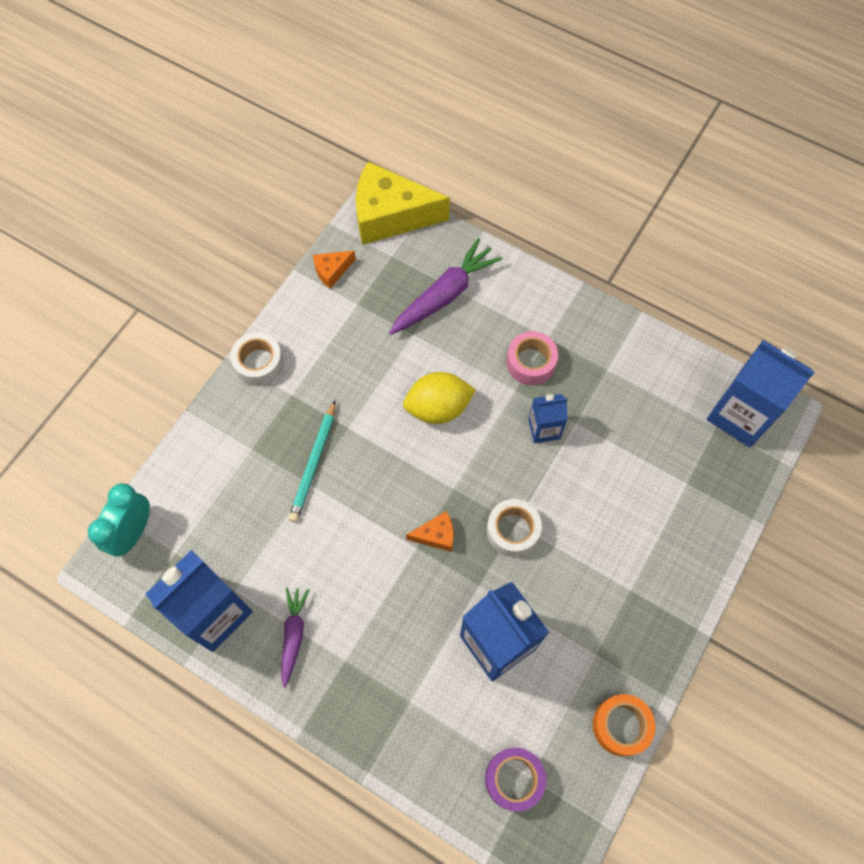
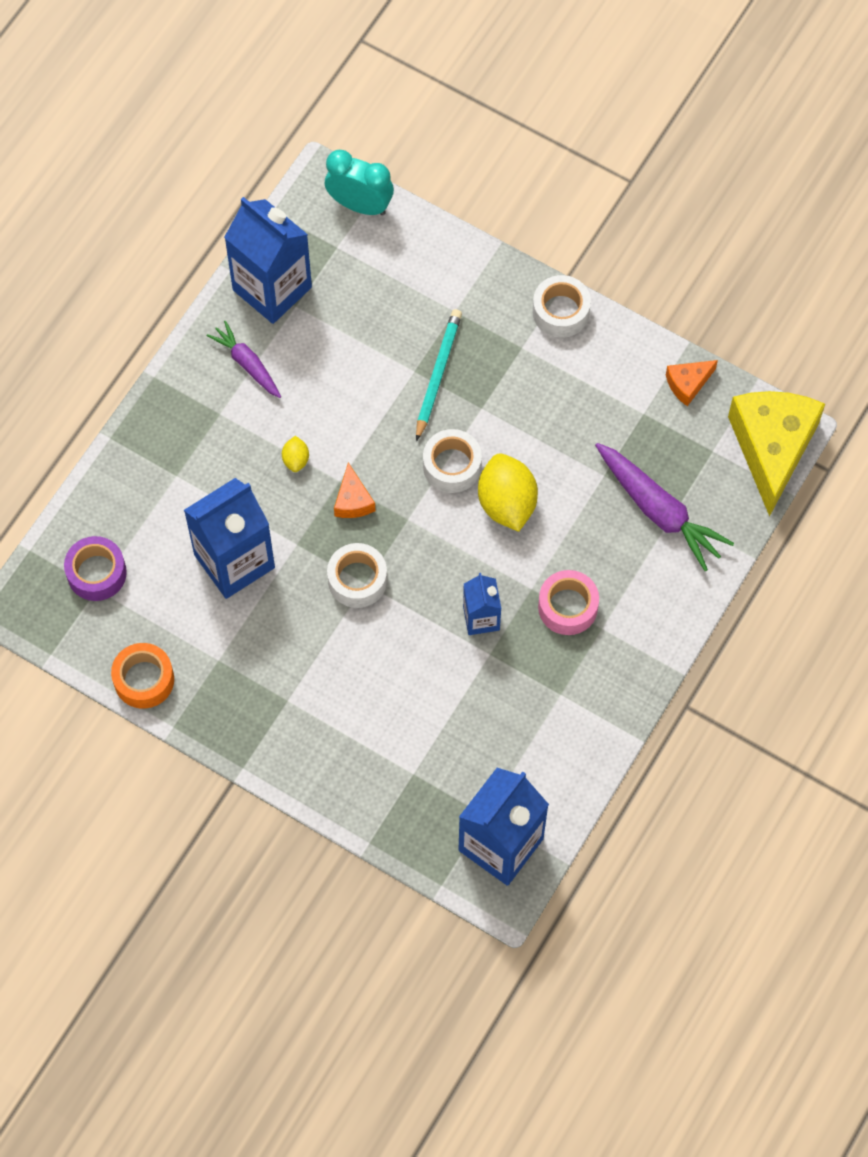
camera: 90 degrees right, 0 degrees up
(293, 635) = (247, 364): purple carrot -> purple carrot turned 135 degrees counterclockwise
(314, 463) = (438, 374): turquoise pencil -> turquoise pencil turned 90 degrees clockwise
(332, 271) = (688, 384): orange cheese -> orange cheese turned 90 degrees counterclockwise
(395, 587) = (296, 459): none -> yellow lemon
(403, 452) = (452, 466): none -> white tape

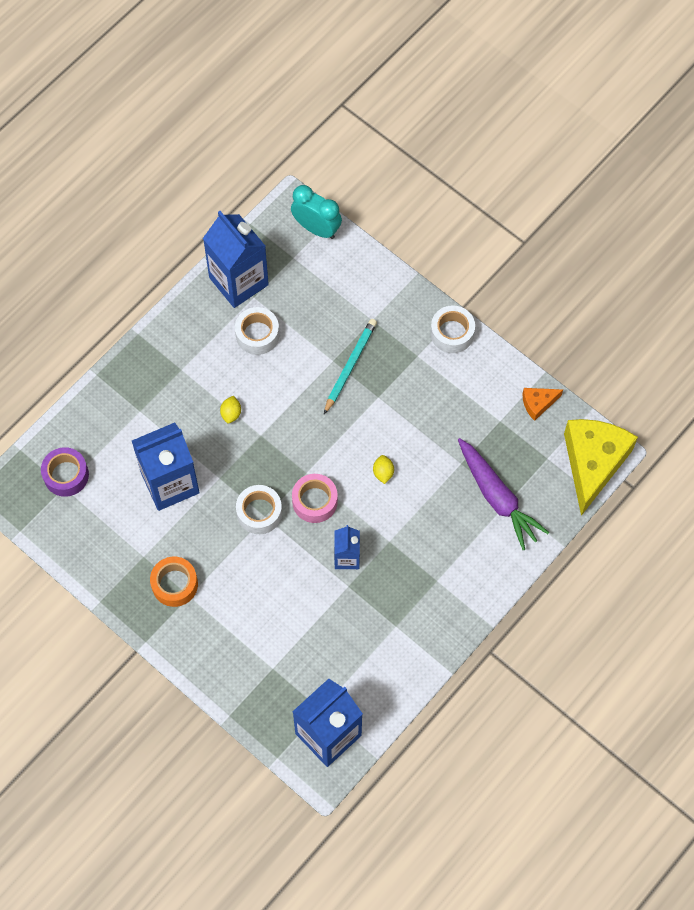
camera: 10 degrees right, 0 degrees up
(144, 680) = (85, 562): orange tape -> orange tape (174, 584)
(247, 364) = (209, 335): purple carrot -> none
(353, 500) = (268, 451): orange cheese -> none
(452, 466) = (347, 437): white tape -> white tape (257, 335)
(507, 503) = (383, 473): yellow lemon -> yellow lemon, size x0.47
(567, 607) = (414, 560): pink tape -> pink tape (315, 501)

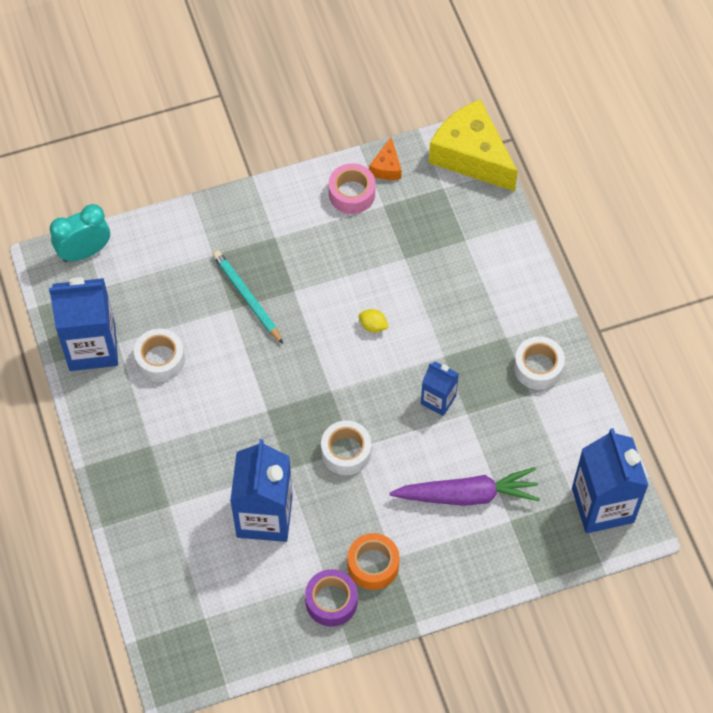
camera: 60 degrees left, 5 degrees down
(66, 475) = (193, 609): purple tape -> purple tape (331, 601)
(231, 413) = (227, 424): yellow lemon -> none
(315, 501) = (365, 398): pink tape -> pink tape (352, 194)
(452, 333) = (271, 197): white tape -> white tape (538, 367)
(497, 497) = (456, 246): purple carrot -> purple carrot (467, 495)

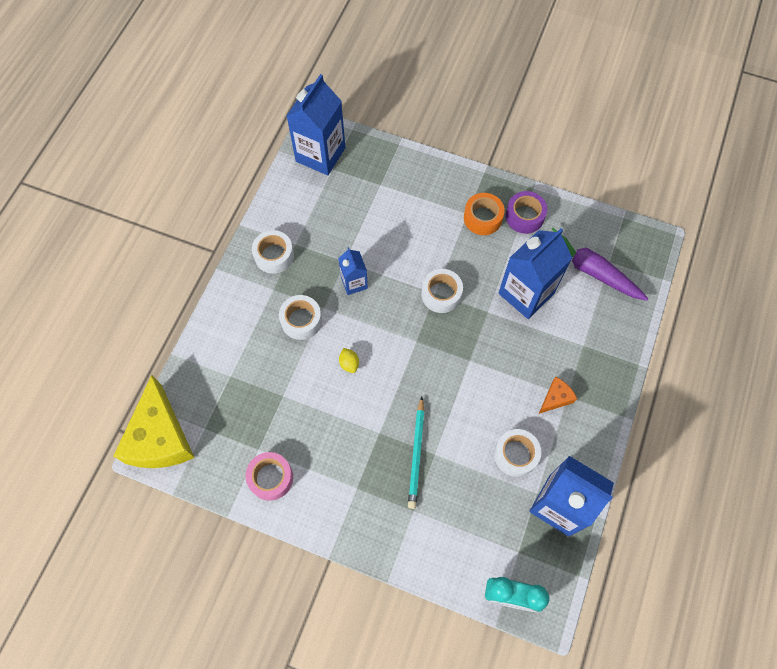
camera: 140 degrees left, 5 degrees up
(386, 167) = (226, 479): orange cheese -> orange cheese (555, 398)
(452, 329) = (301, 320): none -> white tape
(467, 495) = (391, 215): purple carrot -> purple carrot (590, 270)

